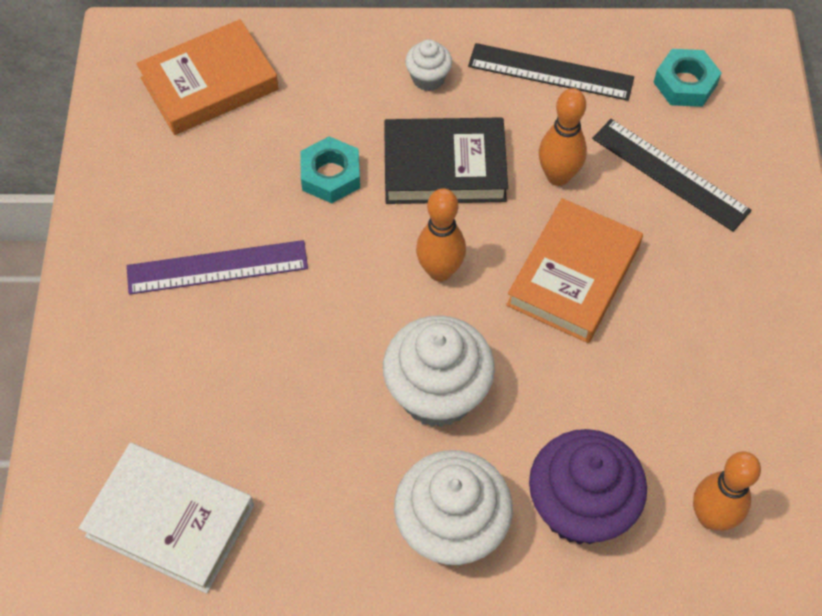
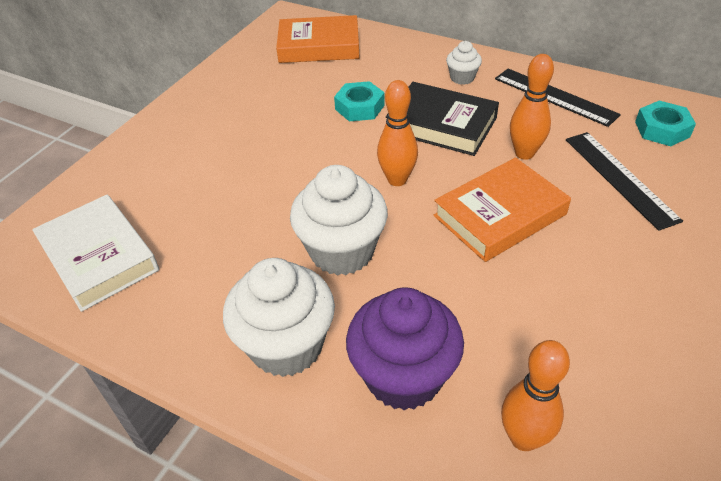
camera: 30 degrees right, 15 degrees down
(217, 267) = (249, 131): purple ruler -> none

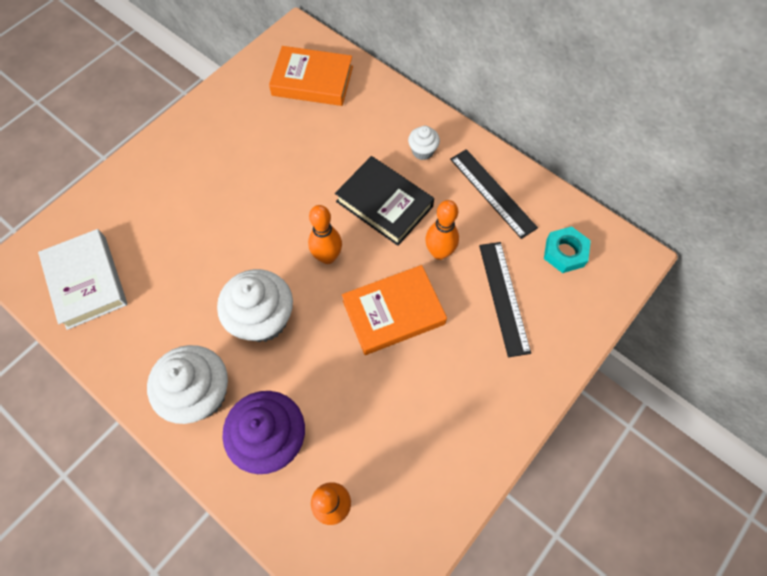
camera: 10 degrees right, 20 degrees up
(359, 107) = (324, 167): turquoise nut -> none

